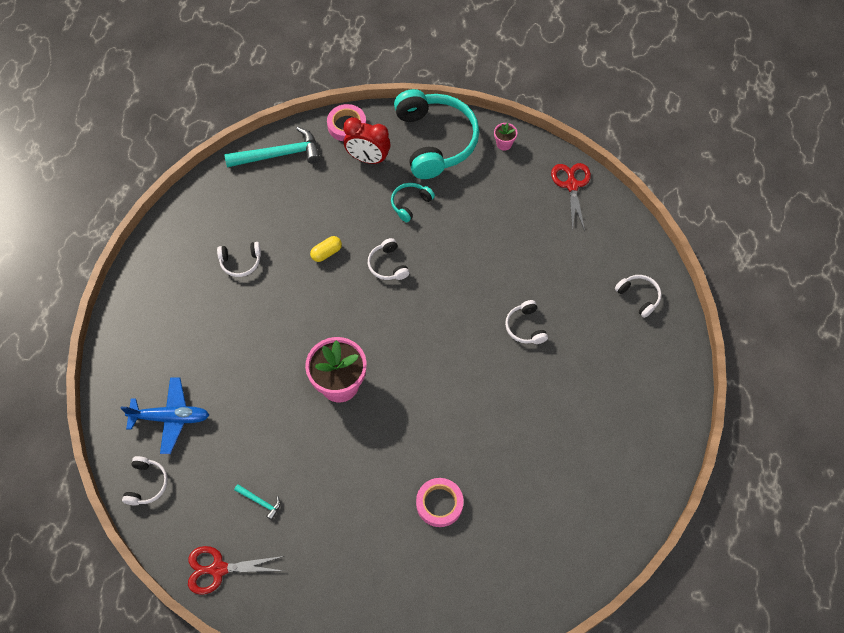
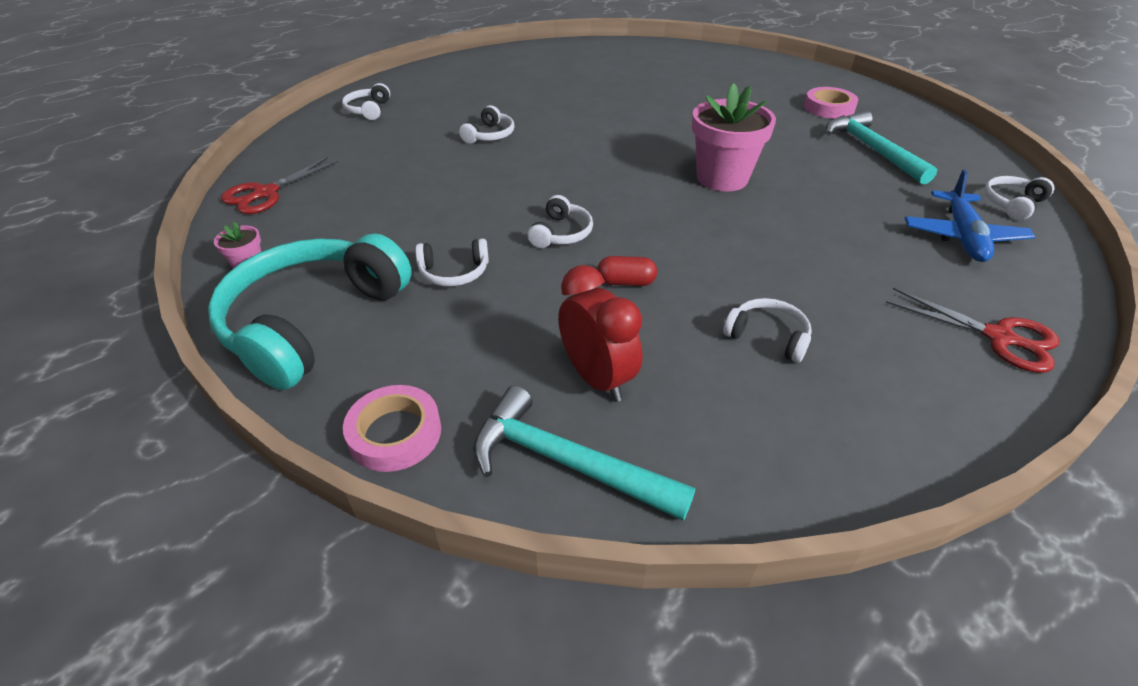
camera: 140 degrees left, 20 degrees down
(170, 418) = (962, 236): blue plane -> blue plane turned 120 degrees counterclockwise
(218, 569) = (939, 135): red scissors -> red scissors (998, 337)
(260, 502) = (872, 149): turquoise hammer -> turquoise hammer, size x2.19
(326, 253) = (626, 282): yellow capsule -> red capsule
(368, 159) = (432, 358): red clock -> red clock (597, 378)
(410, 204) = (454, 272): turquoise headphones -> white headphones
(439, 503) = (696, 95): pink tape -> pink tape (829, 108)

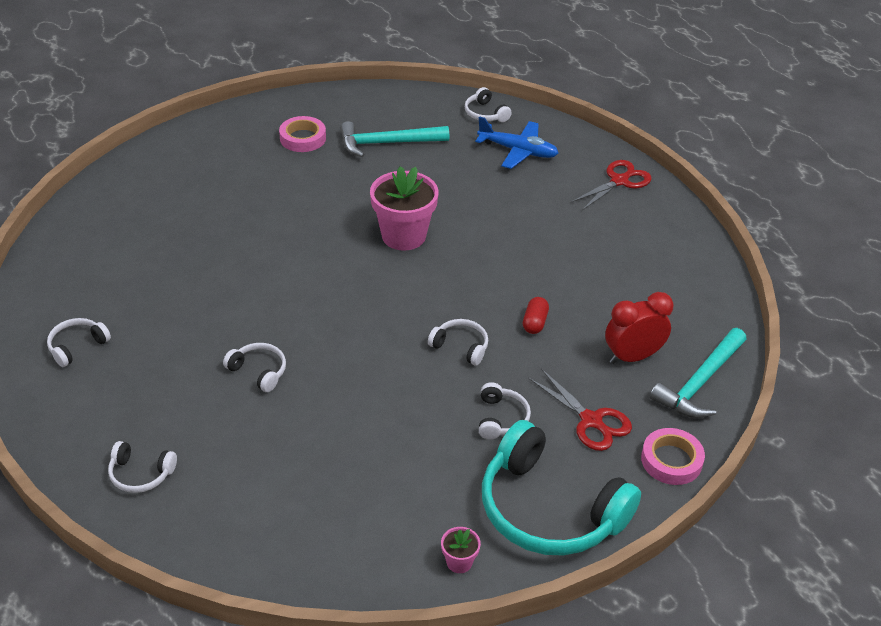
camera: 80 degrees left, 0 degrees up
(266, 193) = (322, 562): red scissors -> red scissors (591, 421)
(768, 336) = (604, 271): white headphones -> white headphones (77, 346)

